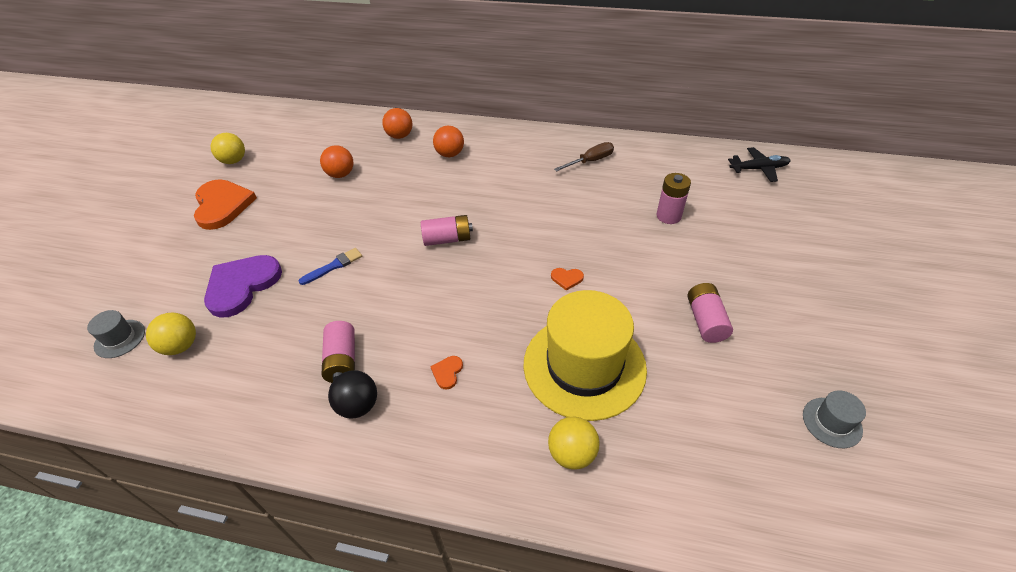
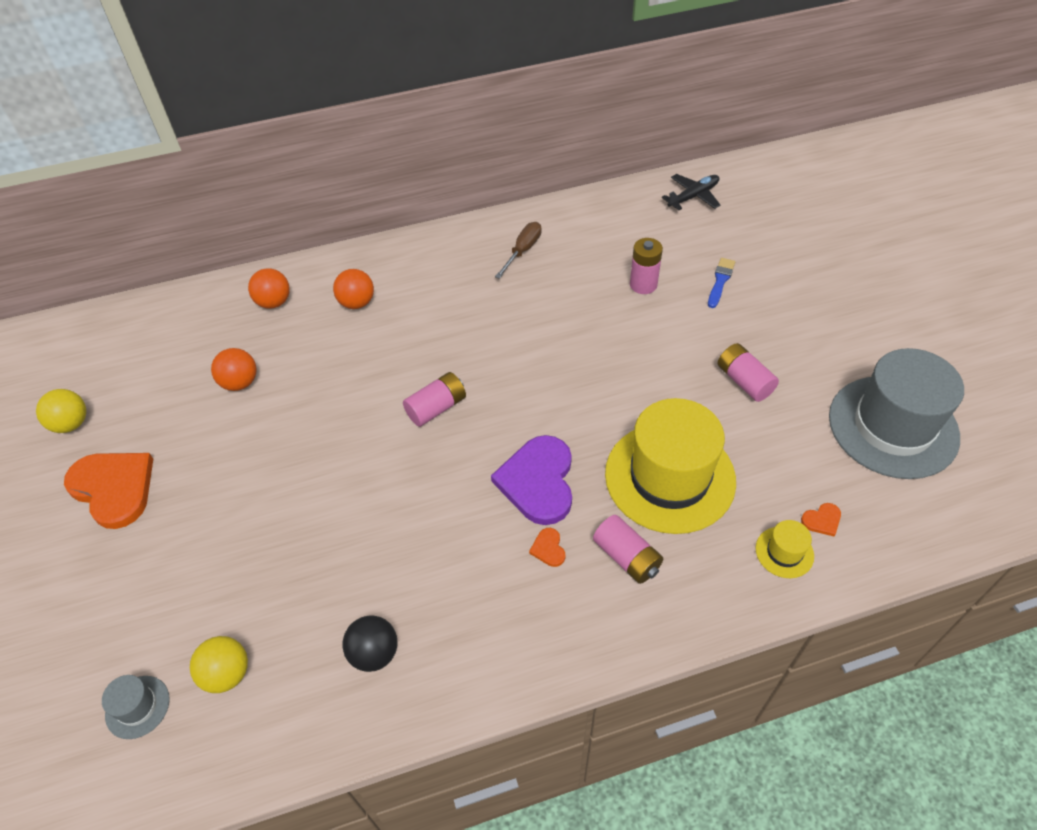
camera: 30 degrees left, 5 degrees up
(242, 285) = (237, 571): purple heart -> purple heart (538, 481)
(334, 266) = (331, 497): blue brush -> blue brush (720, 281)
(342, 360) = (431, 592): pink battery -> pink battery (627, 557)
(358, 406) = (486, 627): black ball -> black ball (374, 653)
(567, 278) = (592, 396): orange heart -> orange heart (822, 520)
(572, 453) = (714, 562): yellow ball -> none
(642, 478) = (784, 552): none -> yellow hat
(832, 422) = (893, 426): grey hat -> grey hat, size x2.42

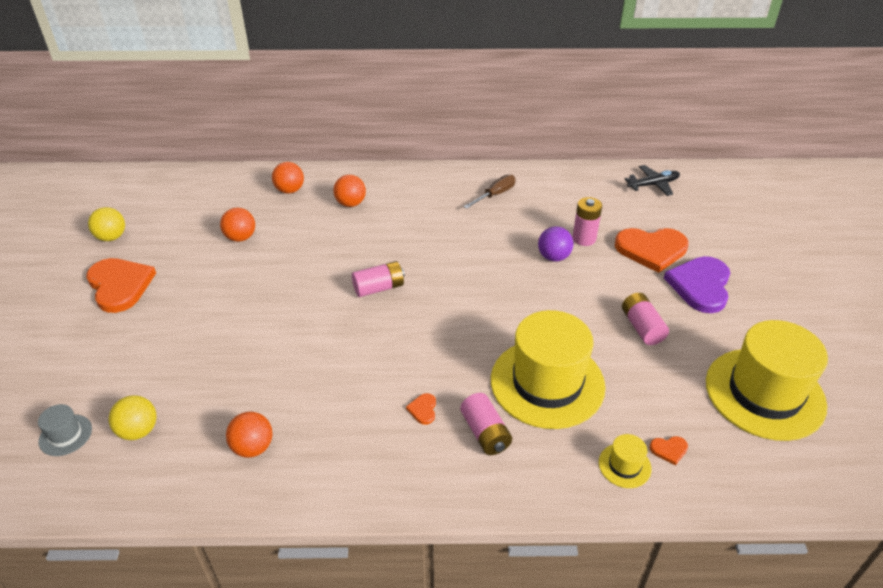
camera: 15 degrees right, 10 degrees down
(374, 653) = (253, 447): black ball -> orange ball
(538, 481) = (436, 359): purple heart -> purple heart (700, 285)
(619, 317) = (553, 257): none -> purple ball
(720, 281) = (651, 250): blue brush -> orange heart
(893, 426) = (764, 393): grey hat -> yellow hat

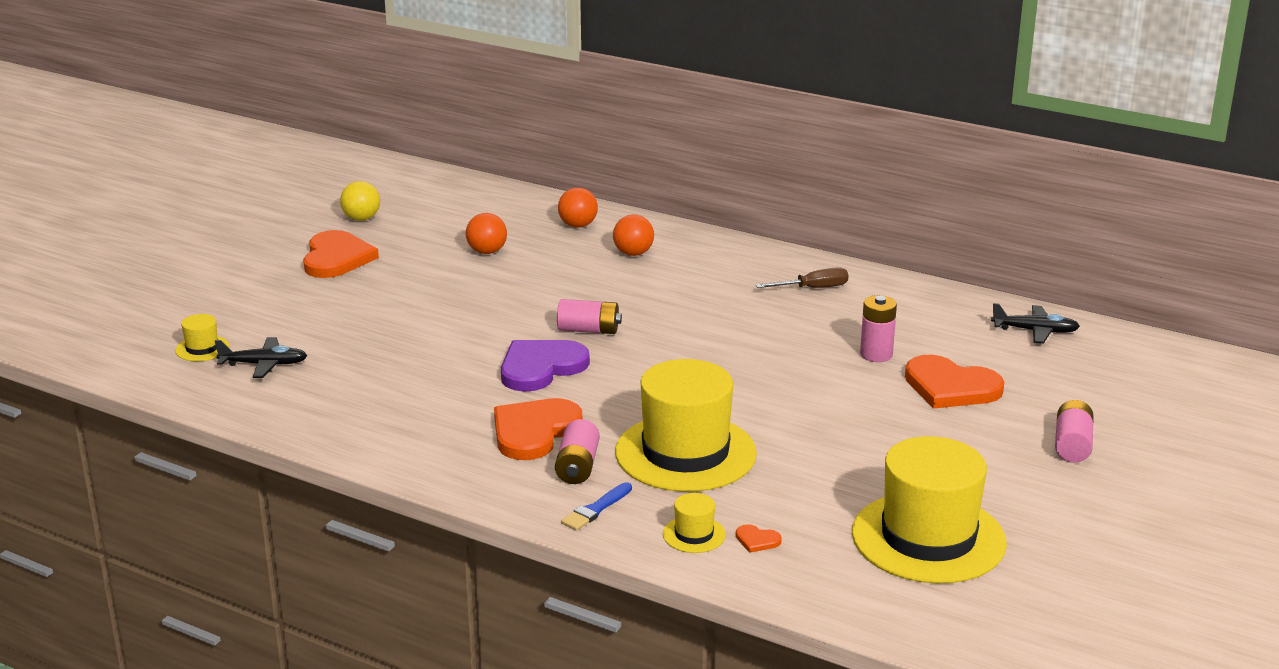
camera: 30 degrees right, 15 degrees down
(65, 435) = (202, 348): grey hat -> yellow hat
(138, 431) = (263, 364): yellow ball -> black plane
(253, 447) = (350, 406): orange ball -> none
(423, 409) = (534, 431): orange heart -> orange heart, size x2.47
(536, 473) = (596, 509): none -> blue brush
(553, 257) = (818, 360): purple ball -> none
(642, 327) = (850, 445): pink battery -> pink battery (1072, 445)
(700, 285) = (972, 434): purple heart -> purple heart (541, 367)

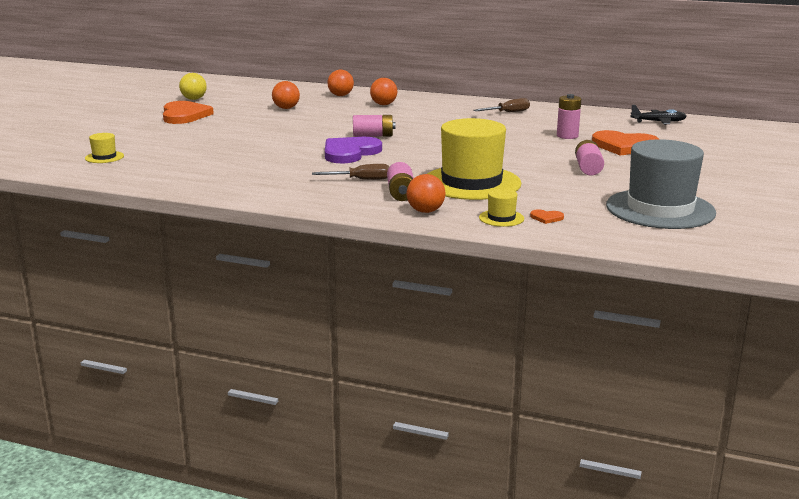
camera: 10 degrees left, 5 degrees down
(263, 364) = (152, 162): black plane -> none
(534, 431) = (361, 180): orange heart -> brown screwdriver
(596, 509) = (425, 211): blue brush -> orange ball
(928, 538) = (660, 209): yellow hat -> grey hat
(1072, 445) = (719, 165): pink battery -> pink battery (588, 168)

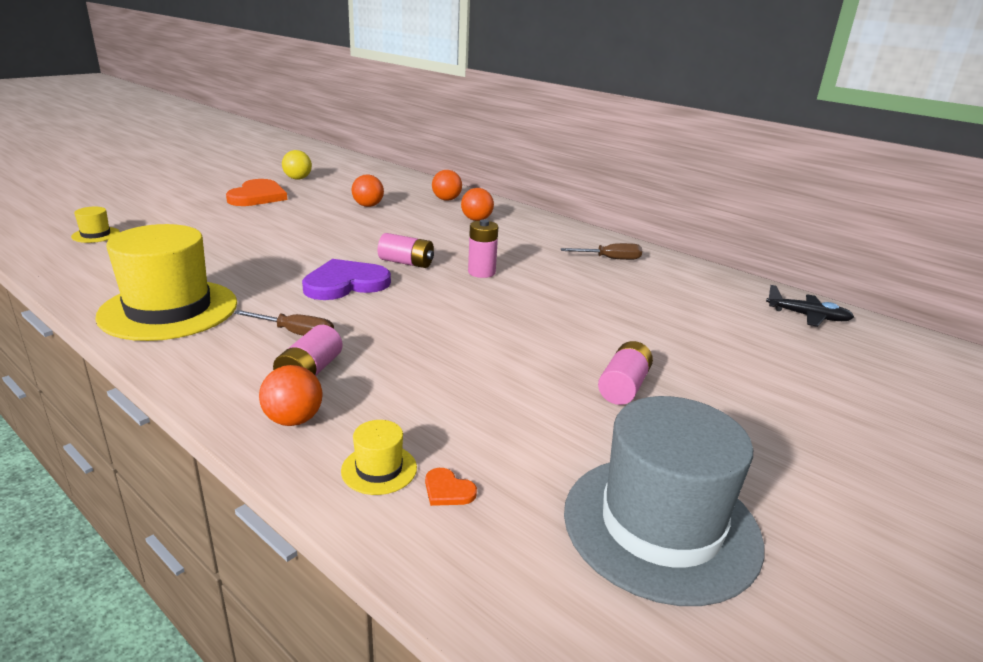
camera: 20 degrees right, 5 degrees up
(471, 183) = (425, 375): yellow hat -> yellow hat (169, 310)
(567, 136) = (651, 315): pink battery -> pink battery (481, 272)
(624, 146) = (718, 353): orange heart -> none

